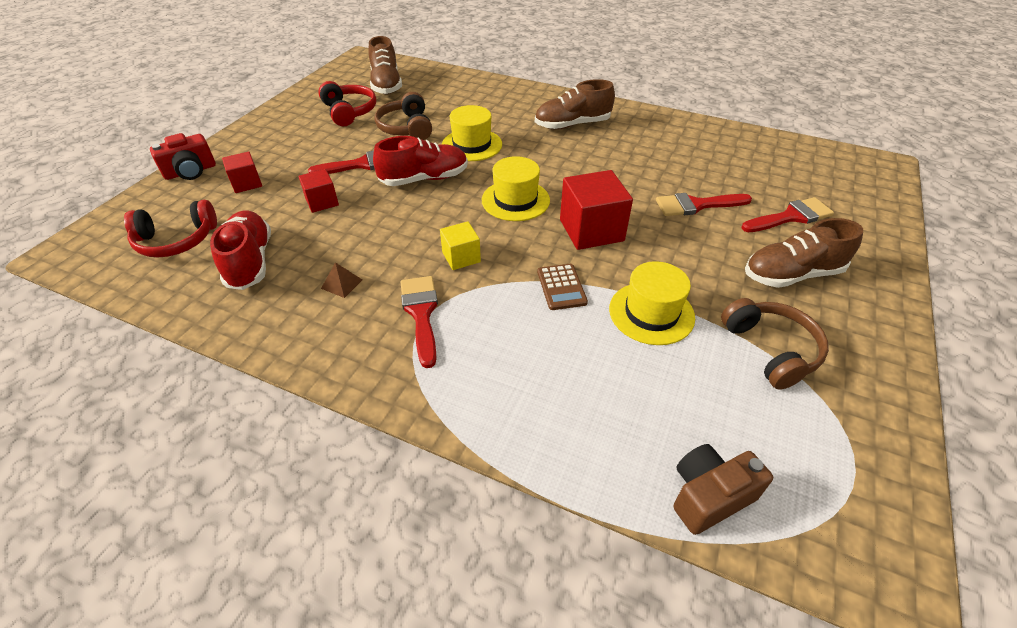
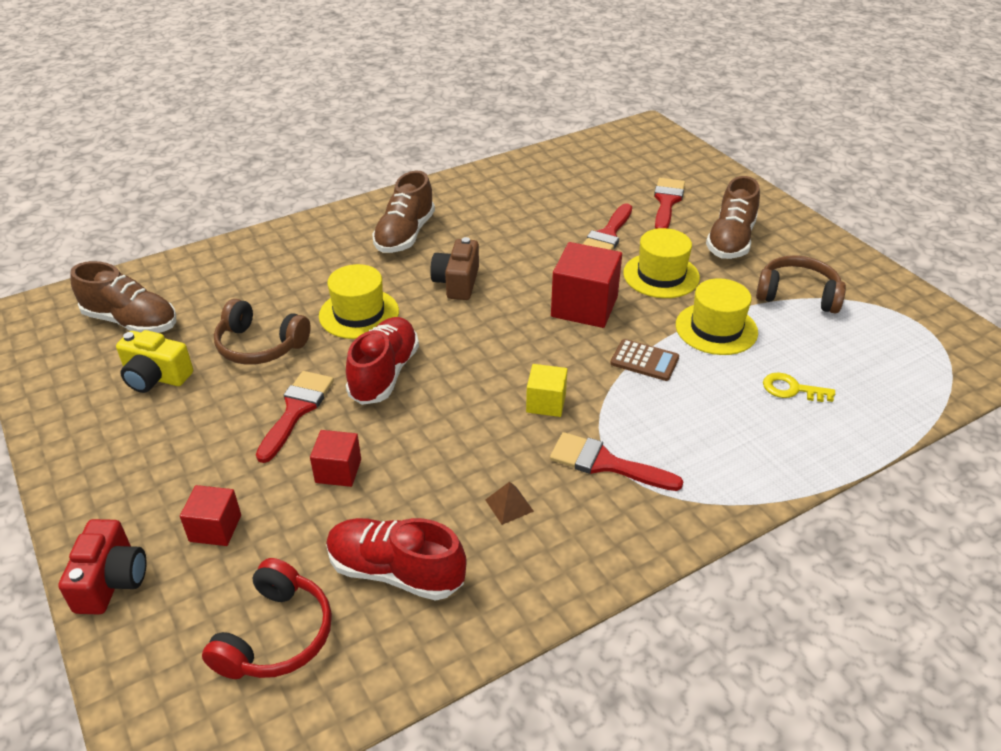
camera: 55 degrees left, 5 degrees down
(349, 112) = (156, 377): red headphones -> yellow camera
(515, 200) = (492, 329): yellow hat -> yellow hat (661, 275)
(622, 396) = (792, 389): none -> yellow key
(709, 496) = (905, 395): brown camera -> brown camera (457, 283)

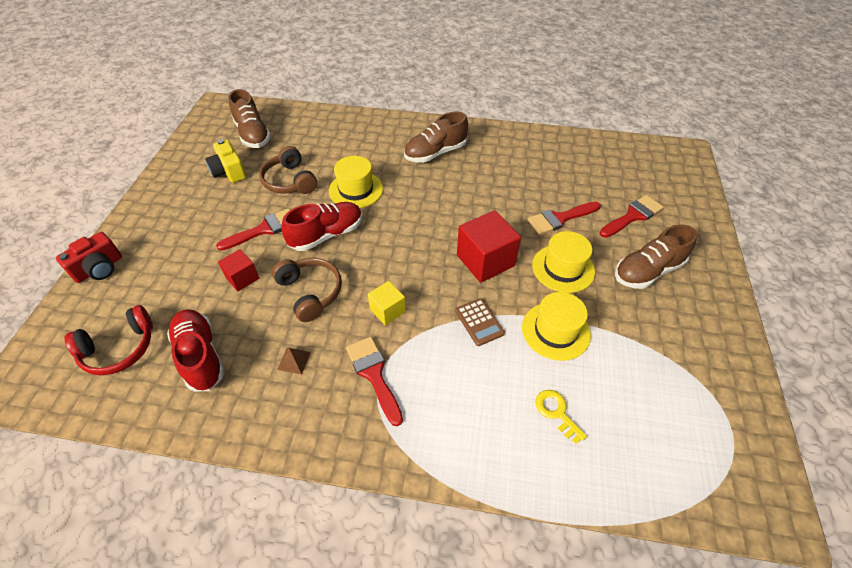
camera: 40 degrees right, 10 degrees up
(215, 528) = (161, 271): red cube -> none
(457, 283) = (429, 200): brown camera -> none
(797, 294) = (651, 343): brown headphones -> brown headphones (310, 292)

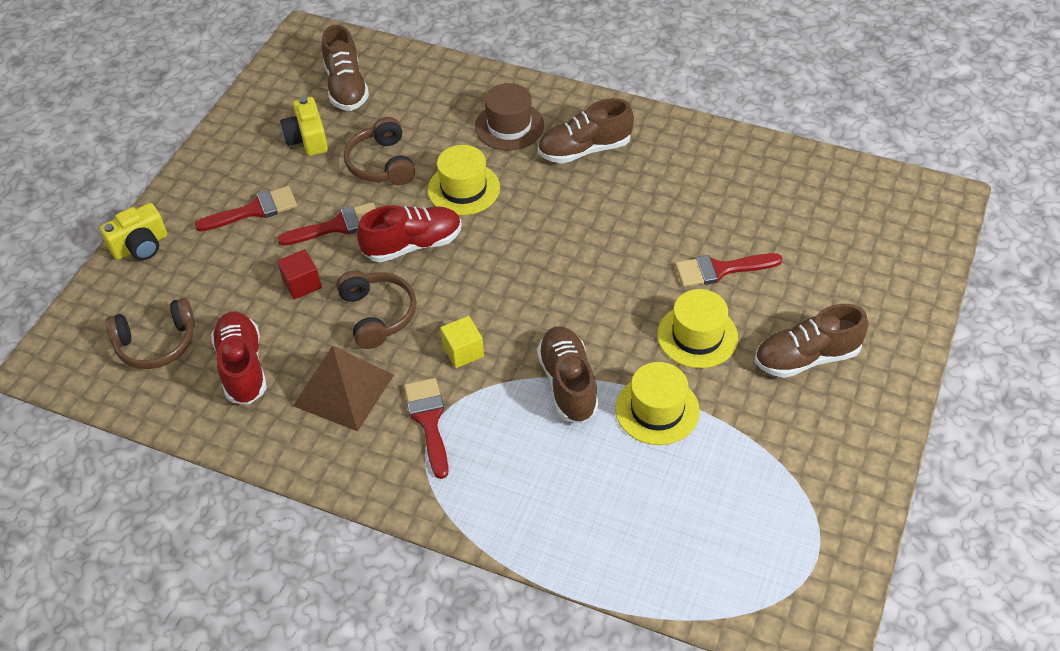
camera: 15 degrees right, 0 degrees up
(99, 268) = (140, 246): red camera -> yellow camera
(119, 349) = (157, 344): red headphones -> brown headphones
(294, 360) = (343, 390): brown pyramid -> brown pyramid, size x2.49
(377, 145) = (509, 126): none -> brown hat
(479, 322) = (568, 384): brown calculator -> brown shoe
(485, 260) = (601, 310): red cube -> none
(556, 412) = (622, 498): yellow key -> none
(633, 216) = (821, 281): red brush -> red brush (254, 210)

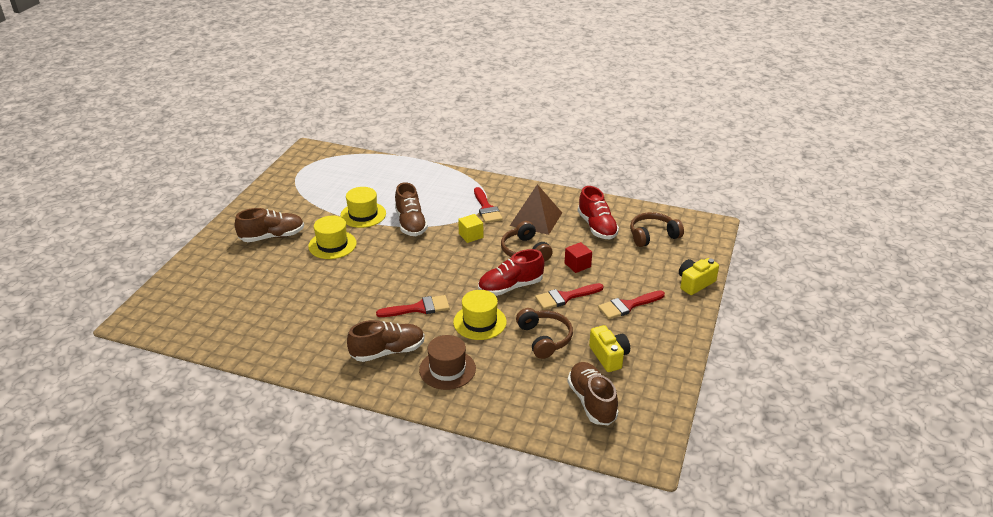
camera: 175 degrees right, 15 degrees down
(720, 270) = (308, 277): red brush -> red brush (418, 308)

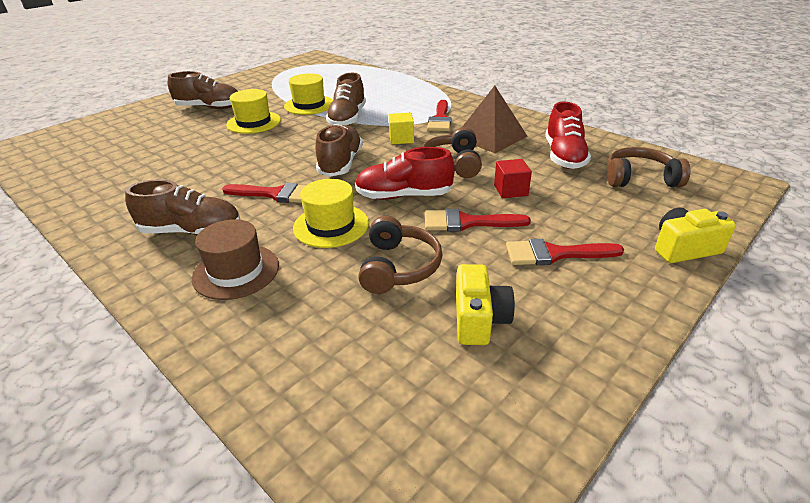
camera: 25 degrees right, 0 degrees up
(592, 402) = (399, 388): brown shoe -> brown shoe (341, 164)

